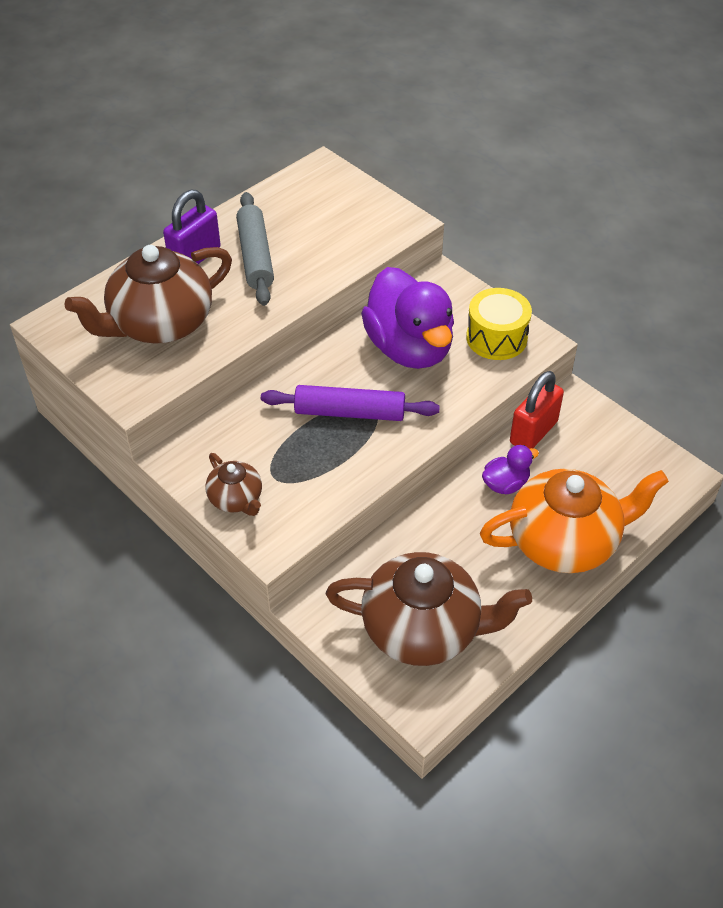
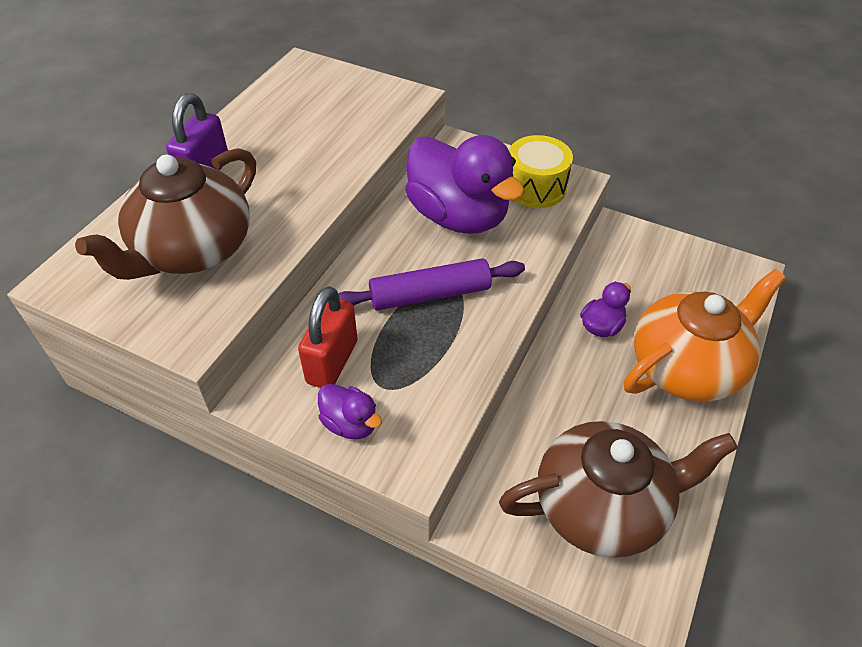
camera: 20 degrees left, 0 degrees up
(236, 499) = (350, 424): brown teapot -> purple duck
(255, 256) = (271, 159): grey rolling pin -> none
(533, 432) = (600, 269): red padlock -> red padlock (332, 362)

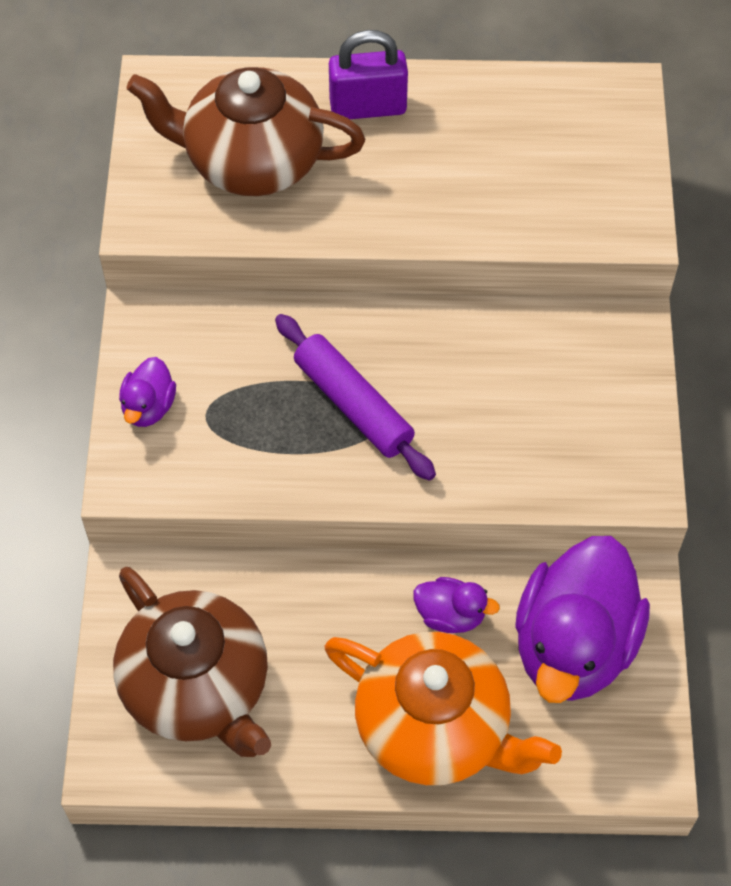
camera: 65 degrees right, 10 degrees up
(332, 362) = (214, 357): red padlock -> none
(458, 216) = (497, 382): purple duck -> purple duck (573, 645)
(535, 187) = (604, 446): yellow drum -> none

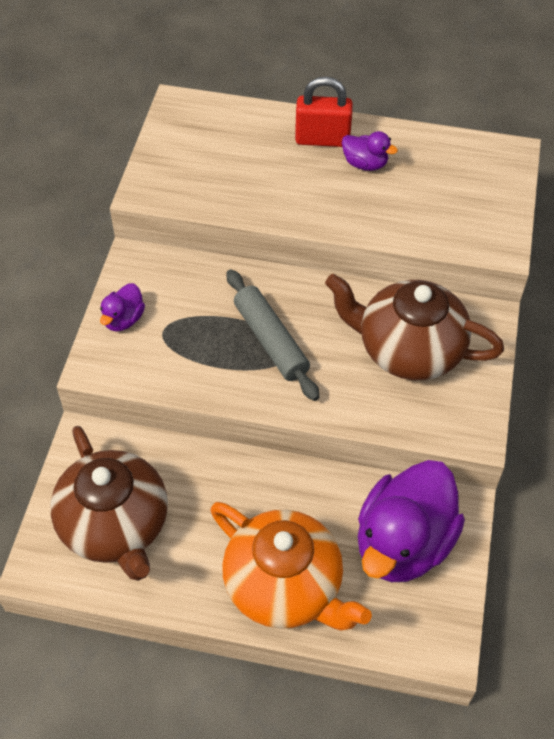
camera: 10 degrees right, 5 degrees down
(251, 161) = (231, 162): brown teapot -> brown teapot (408, 350)
(353, 405) = (270, 341): purple rolling pin -> grey rolling pin
(368, 107) = (322, 139): purple padlock -> red padlock
(450, 615) = (314, 505): purple duck -> purple duck (365, 164)

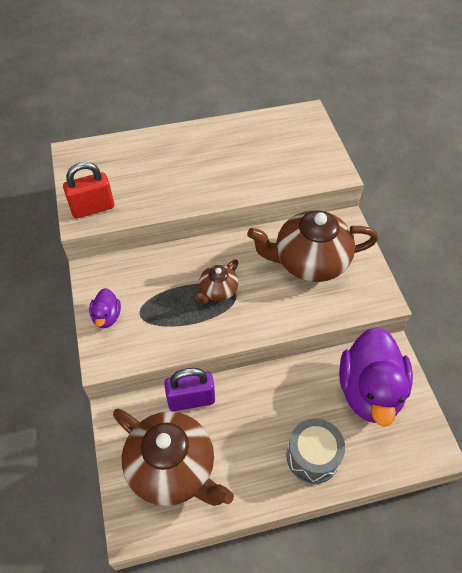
camera: 25 degrees left, 0 degrees up
(178, 459) = (191, 400): none -> purple padlock
(270, 341) = (218, 291): grey rolling pin -> brown teapot
(285, 586) = (313, 456): orange teapot -> grey drum
(322, 139) = (184, 143): red padlock -> red padlock (93, 208)
(365, 164) = (221, 150): purple duck -> none

